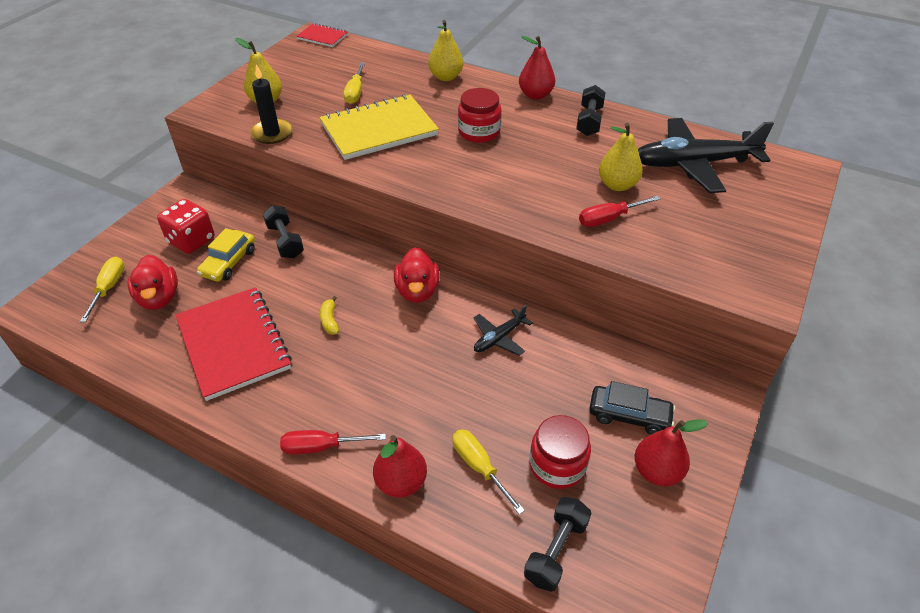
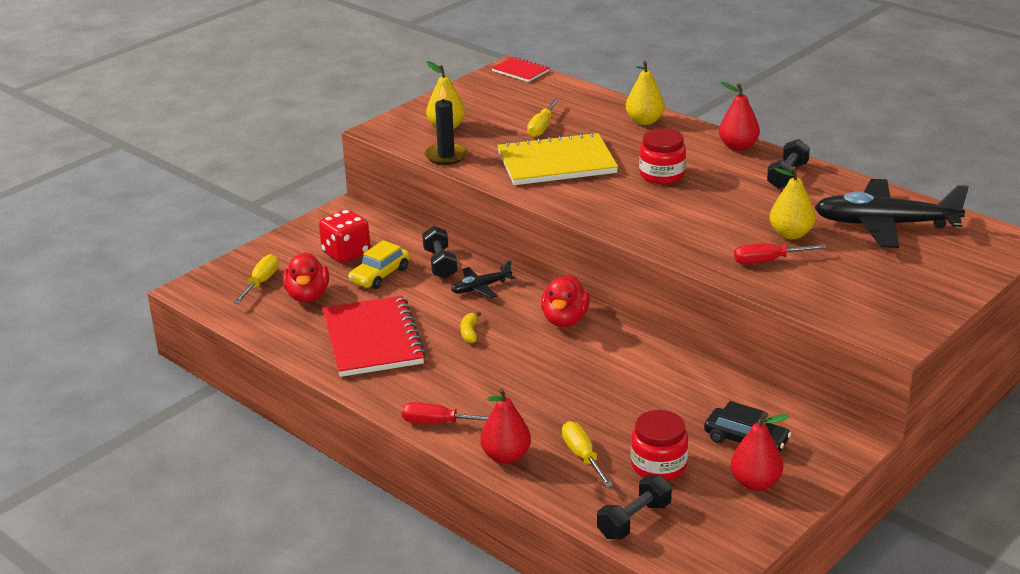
camera: 15 degrees right, 15 degrees down
(499, 338) = (636, 366): black plane -> black plane (481, 287)

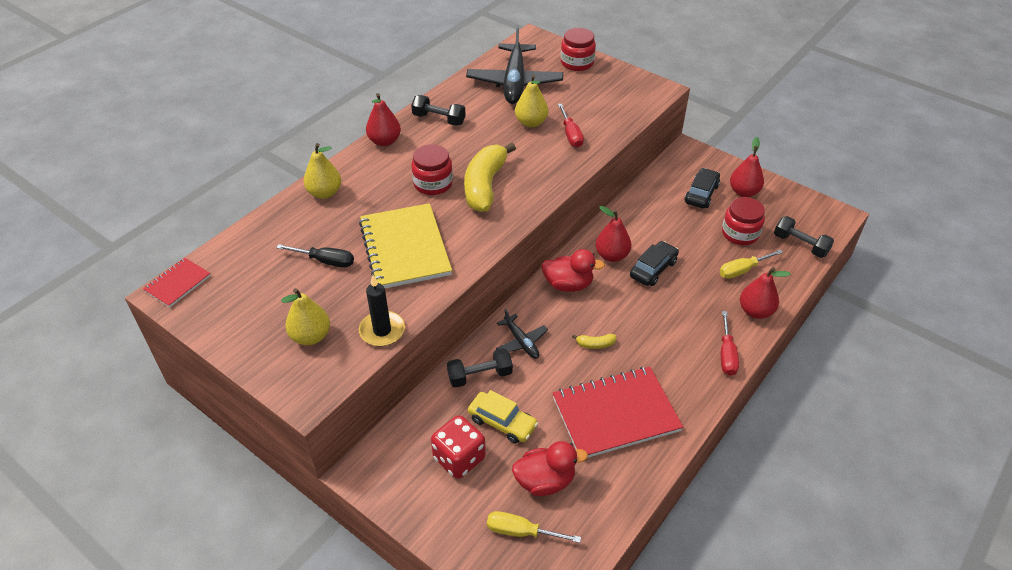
camera: 95 degrees left, 15 degrees up
(542, 127) = (325, 261): yellow screwdriver -> black screwdriver
(588, 383) = (653, 269): none -> black car
(614, 353) = (611, 255): none -> red pear
(658, 204) = (485, 186): none -> yellow banana
(953, 273) = (577, 63): none -> red jar

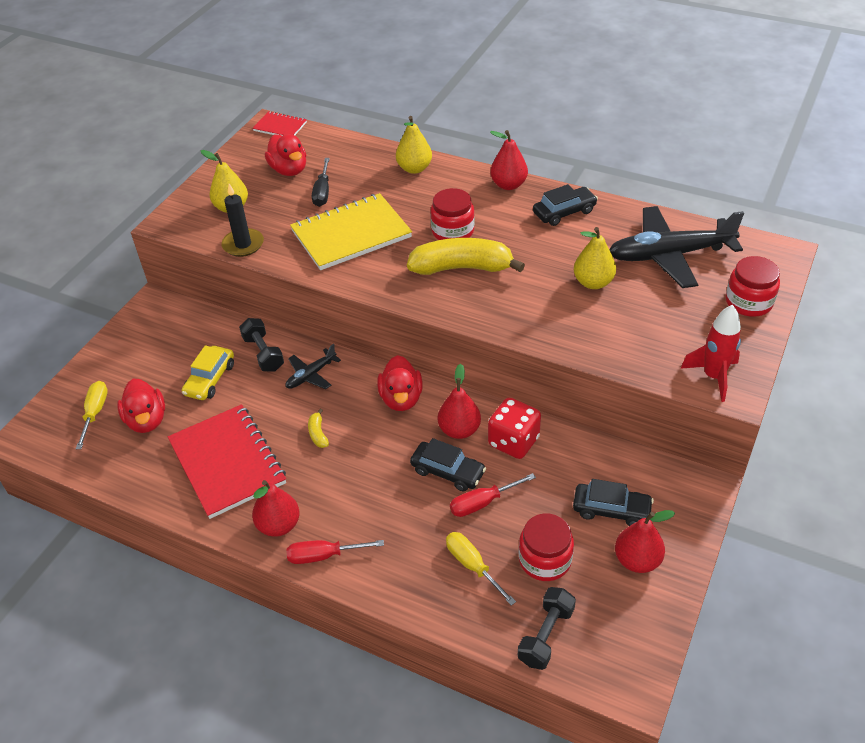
camera: 80 degrees right, 0 degrees up
(269, 283) = (289, 170): none -> red duck
(439, 119) = (564, 212): black dumbbell -> black car
(459, 458) = (169, 358): red dice -> red dice (513, 441)
(570, 134) = (585, 319): red screwdriver -> red screwdriver (483, 503)
(644, 93) = (713, 377): none -> red rocket
(755, 311) = (401, 583): red pear -> red pear (279, 525)

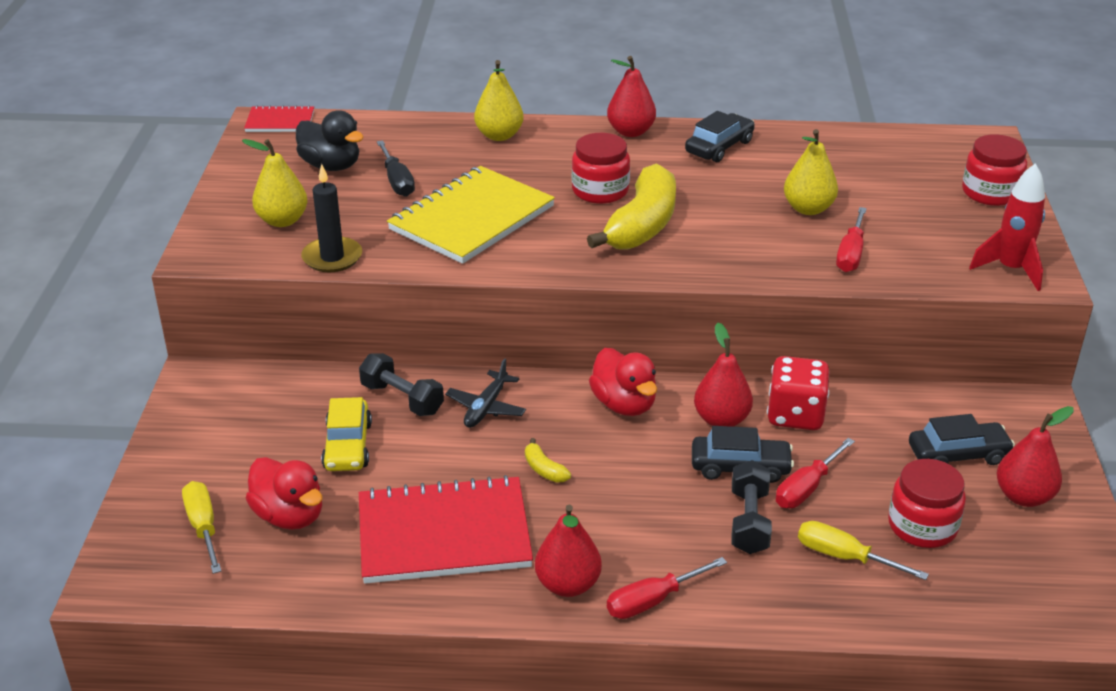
camera: 25 degrees left, 10 degrees down
(227, 462) = (444, 533): red notebook -> red notebook turned 45 degrees counterclockwise
(289, 170) = (331, 166): red duck -> black duck
(462, 268) = (642, 225): yellow banana -> yellow banana turned 135 degrees clockwise
(546, 635) = (981, 602): black dumbbell -> black dumbbell (749, 521)
(597, 330) = (851, 254): none -> red screwdriver
(669, 255) = (871, 166): black plane -> none

